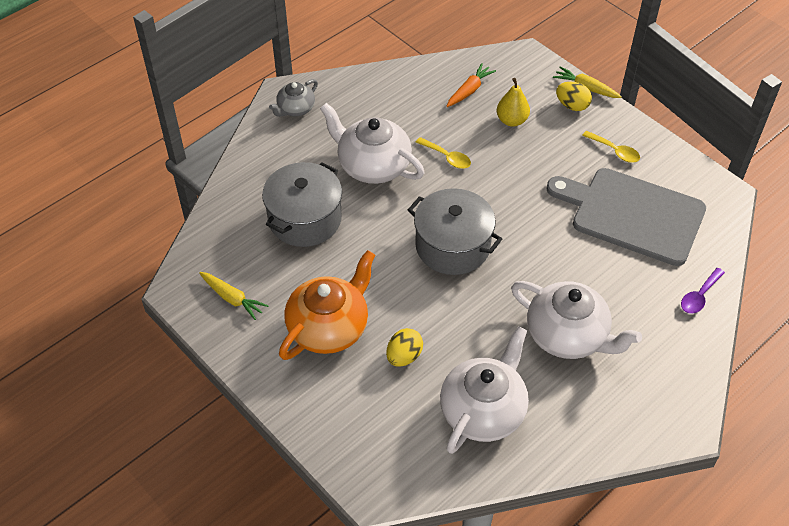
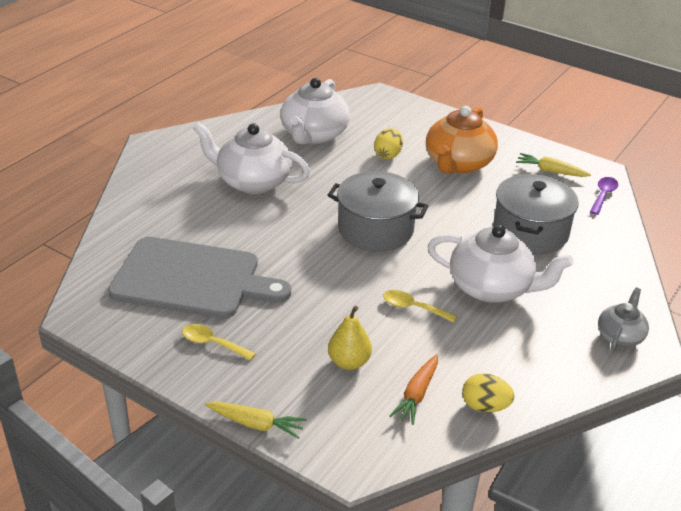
camera: 165 degrees right, 15 degrees down
(572, 105) = (272, 394): yellow egg -> yellow egg (485, 406)
(699, 296) = (128, 221): purple spoon -> purple spoon (603, 195)

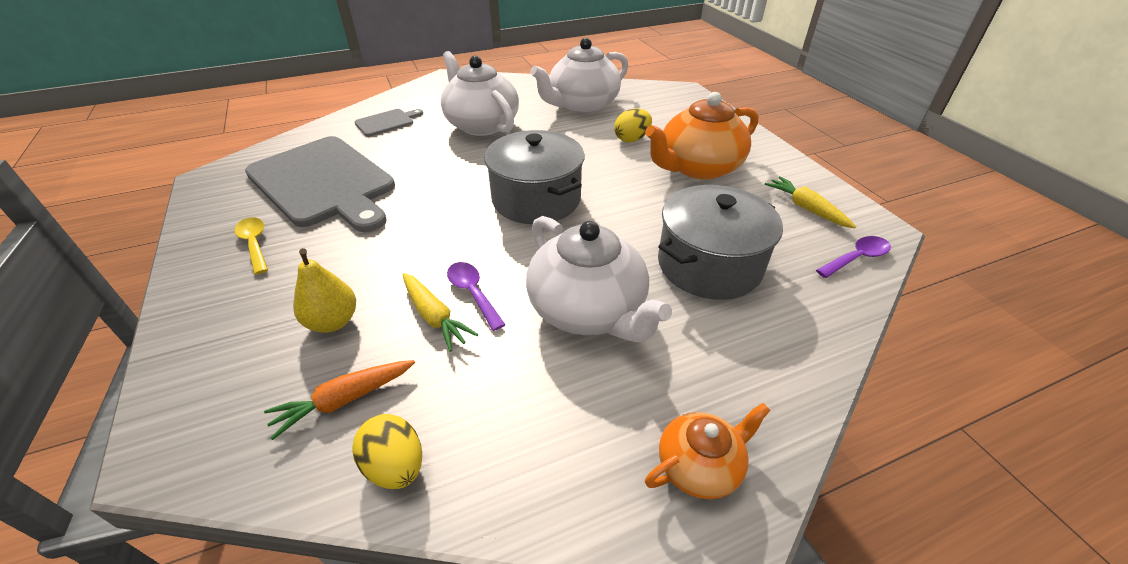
camera: 35 degrees right, 5 degrees up
(163, 208) = (387, 122): none -> grey cutting board
(256, 424) = (164, 343): yellow carrot -> yellow carrot (435, 317)
(413, 308) = (473, 293): yellow spoon -> purple spoon
(620, 336) = (700, 465): grey teapot -> orange teapot

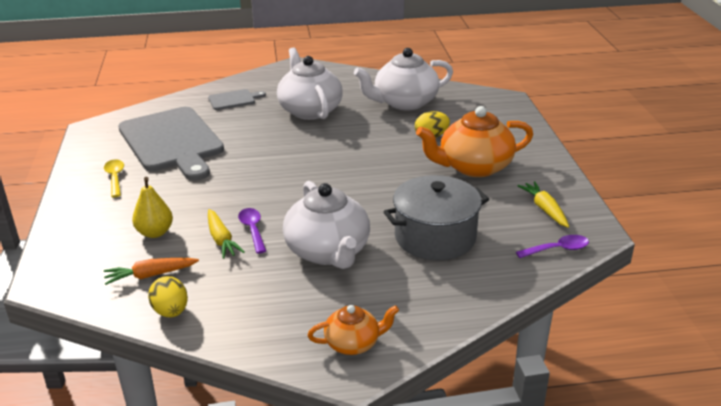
camera: 15 degrees right, 10 degrees down
(536, 199) = (327, 174): grey pot -> none

